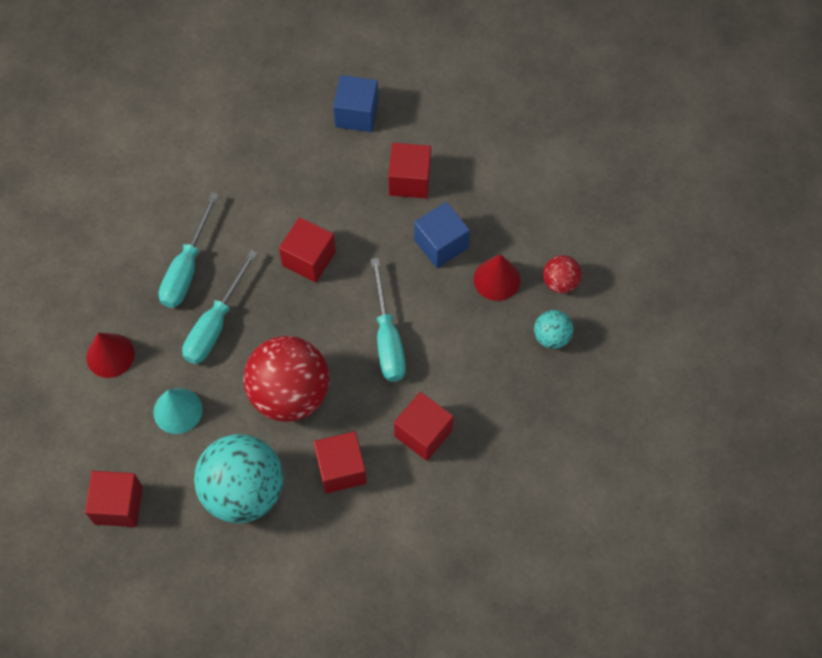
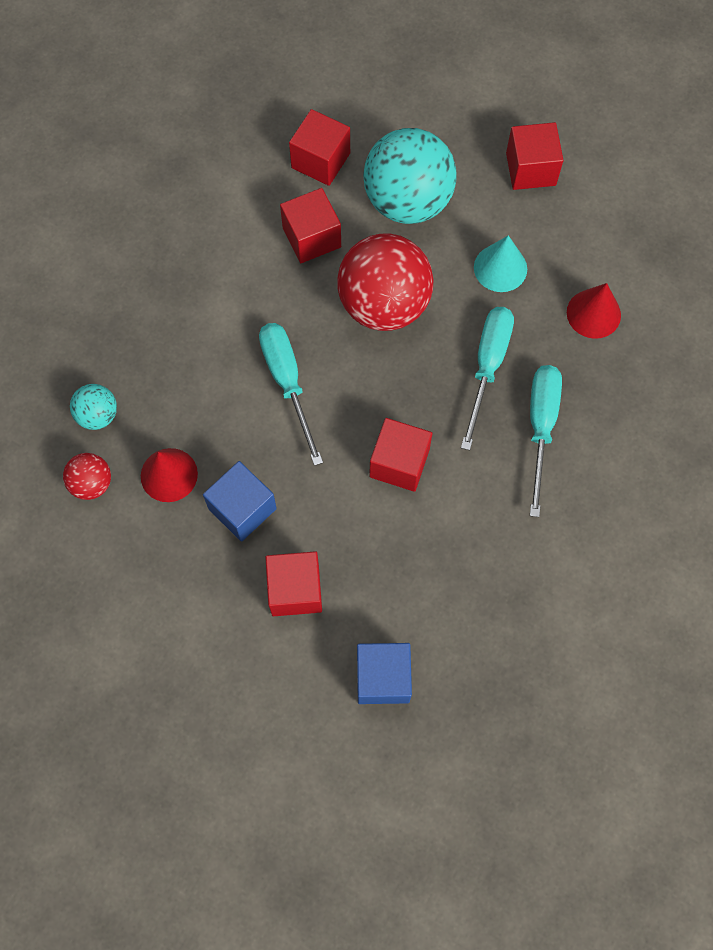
camera: 170 degrees right, 5 degrees up
(423, 433) = (230, 286): red cube -> red cube (320, 160)

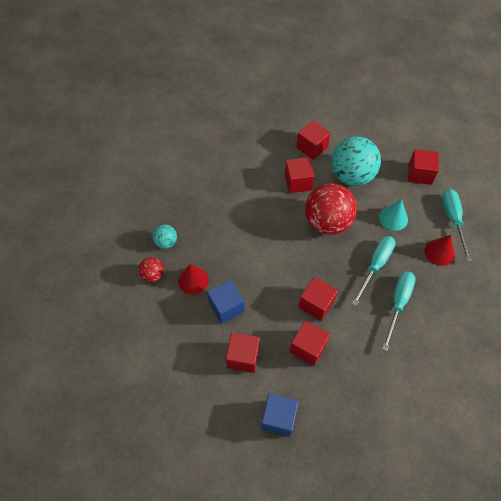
camera: 15 degrees right, 10 degrees down
(287, 382) = (267, 249): turquoise screwdriver -> turquoise screwdriver (453, 220)
(403, 544) = (308, 348): none -> red cube

